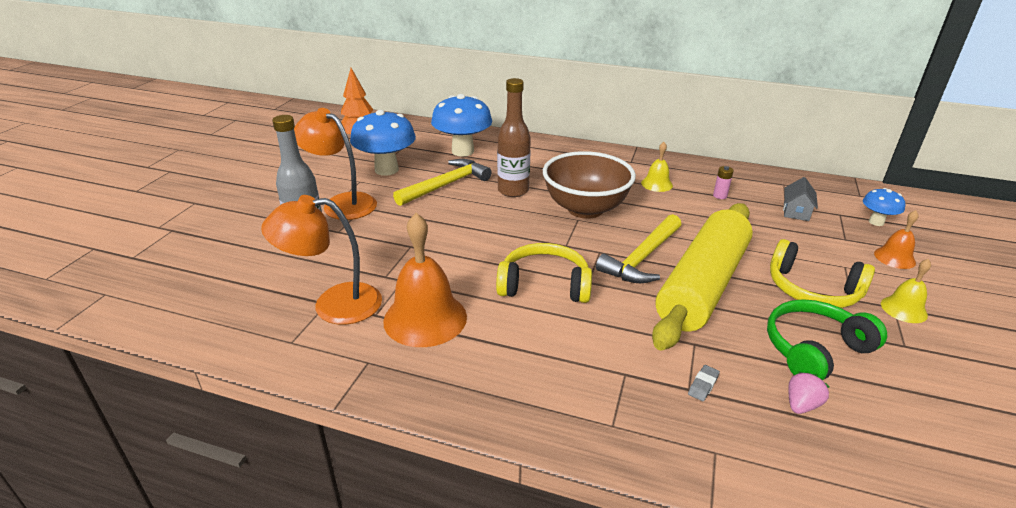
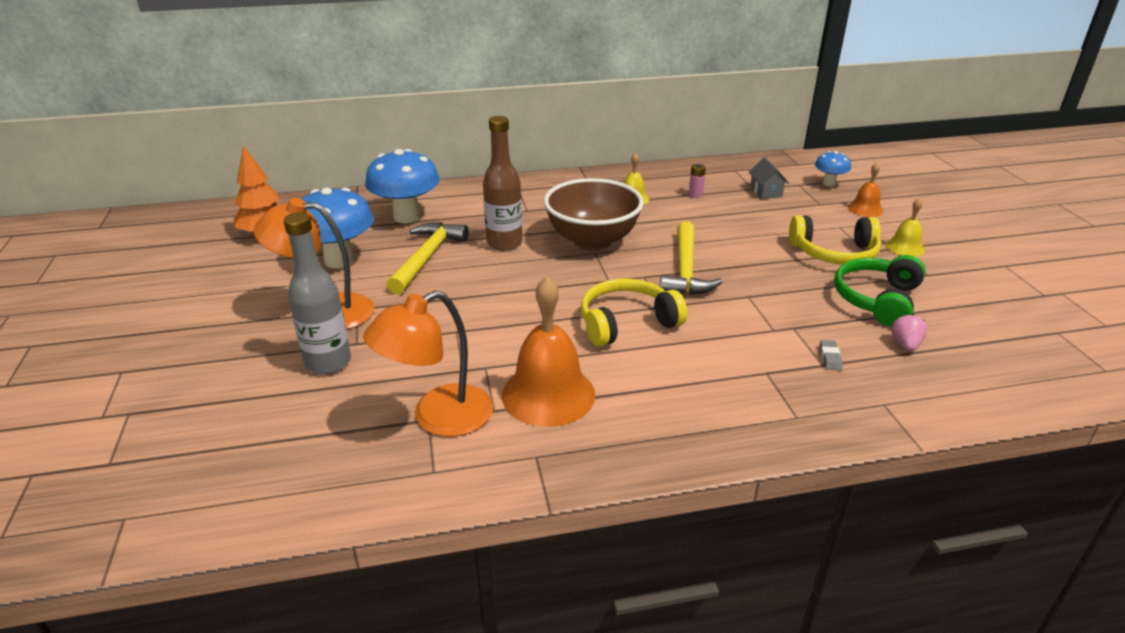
camera: 30 degrees left, 0 degrees up
(702, 285) = (754, 277): yellow rolling pin -> none

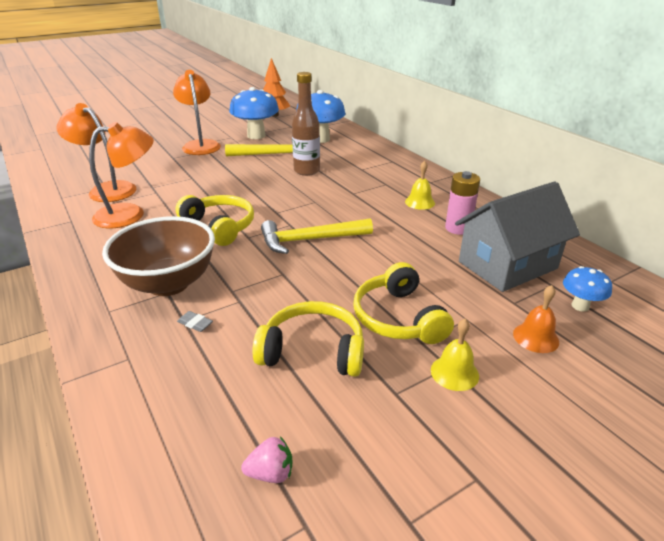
camera: 70 degrees right, 0 degrees up
(328, 362) = (153, 156): grey bottle -> none
(548, 394) = (130, 214): orange bell -> orange lamp
(592, 241) = (332, 198): brown bowl -> brown bowl (168, 283)
(695, 194) = (458, 228): pink battery -> pink battery, size x1.83
(766, 192) = (507, 265): grey house -> grey house, size x2.37
(830, 358) = (195, 324): grey eraser -> grey eraser turned 45 degrees clockwise
(876, 299) = (313, 351): green headphones -> yellow headphones
(905, 344) = (230, 372): pink strawberry -> pink strawberry (271, 473)

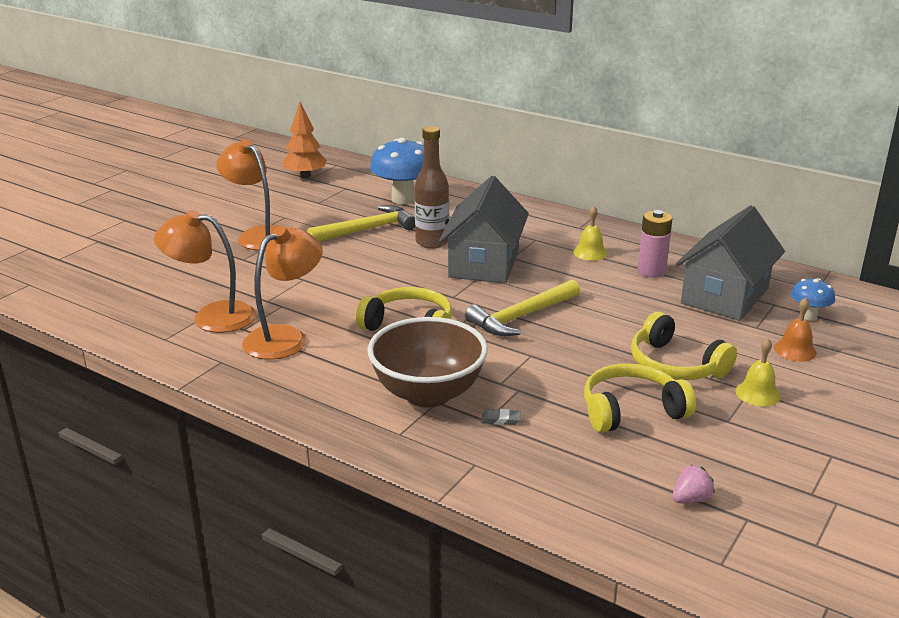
camera: 25 degrees left, 5 degrees down
(256, 136) = (316, 209): blue mushroom -> none
(327, 193) = (484, 263): none -> grey house

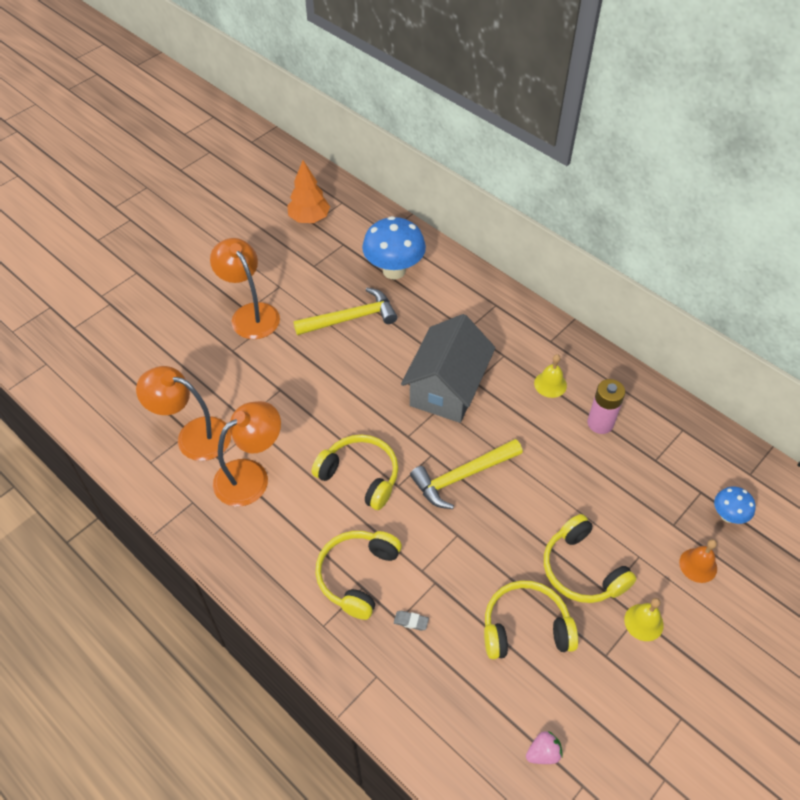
camera: 10 degrees right, 25 degrees up
(428, 394) = (357, 575): brown bowl -> yellow headphones
(432, 242) = (406, 347): brown bottle -> none
(724, 296) = (658, 472): grey house -> none

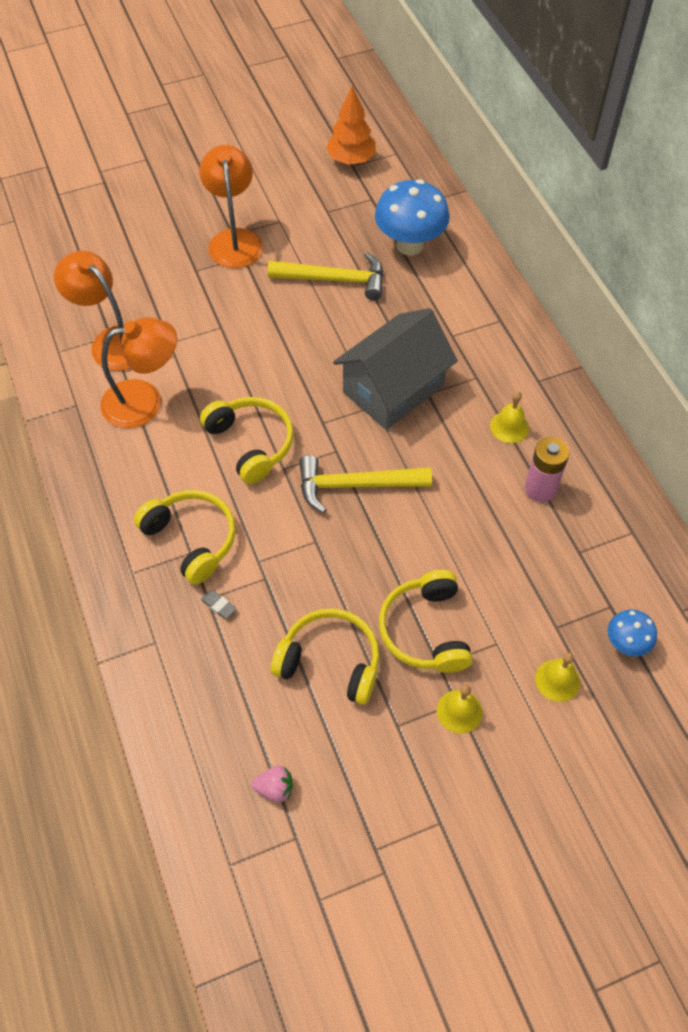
camera: 25 degrees right, 5 degrees up
(357, 575) = (192, 539): yellow headphones -> yellow headphones turned 90 degrees clockwise
(698, 565) = (557, 680): orange bell -> yellow bell

